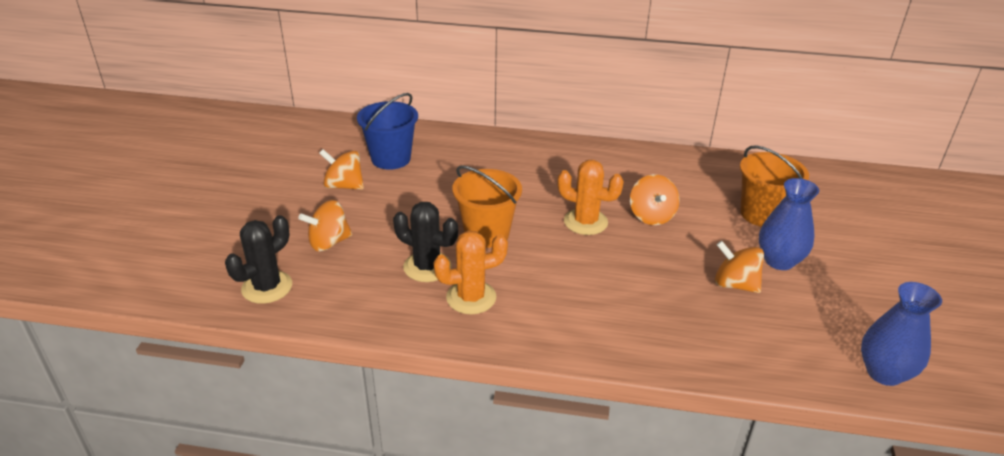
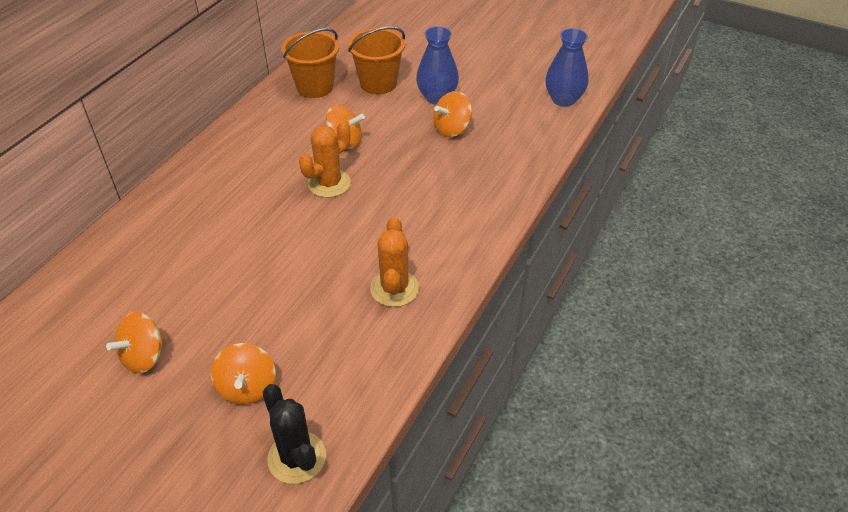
camera: 70 degrees left, 10 degrees up
(391, 159) = (118, 302): blue bucket -> none
(427, 267) = (334, 311): black cactus -> none
(486, 233) = (307, 254): orange bucket -> orange bucket (315, 87)

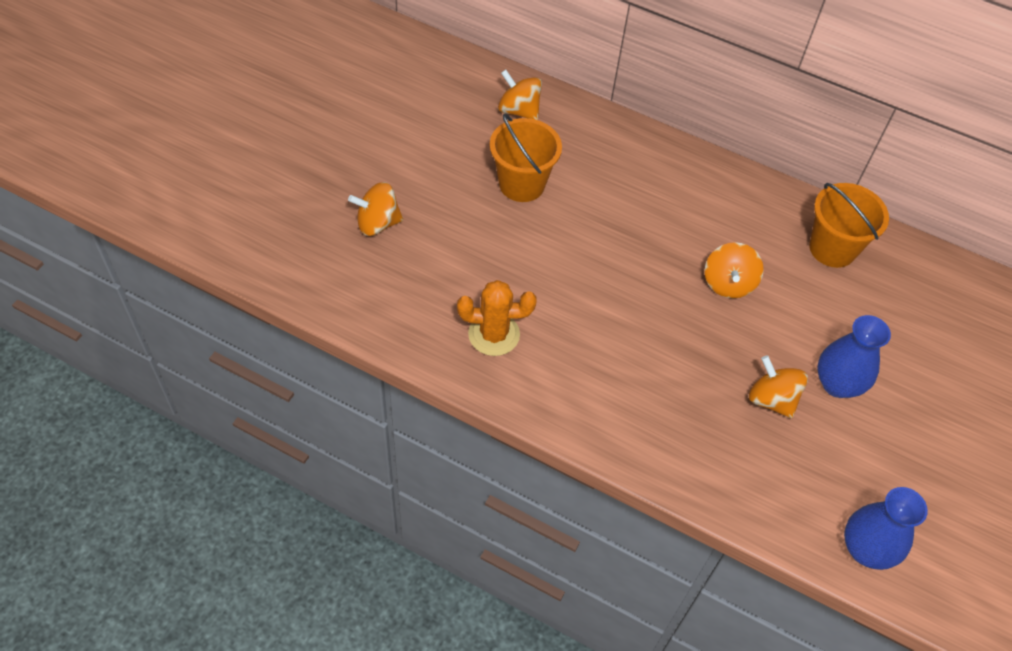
camera: 85 degrees right, 10 degrees up
(144, 356) = (415, 149): orange spinning top -> orange spinning top (519, 110)
(297, 457) = (303, 263): black cactus -> none
(329, 183) = (652, 271): orange cactus -> none
(378, 83) = (855, 316): orange bucket -> orange bucket (521, 184)

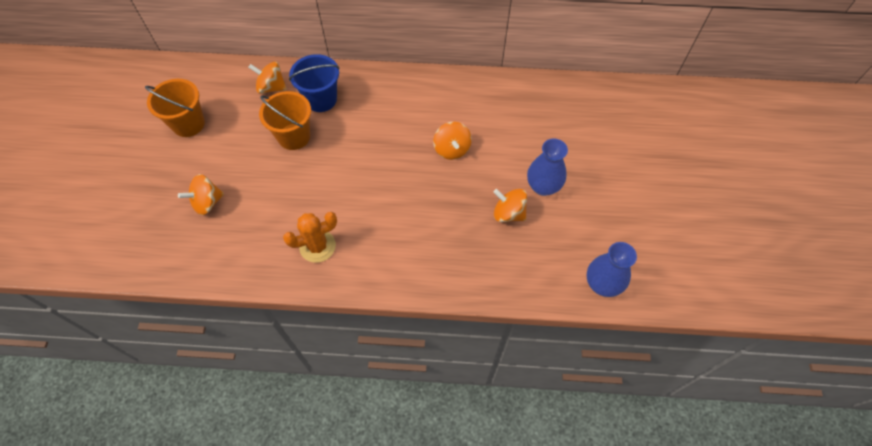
camera: 20 degrees left, 5 degrees up
(577, 150) = (321, 99): none -> blue bucket
(832, 248) = (504, 101): orange bucket -> orange bucket (188, 124)

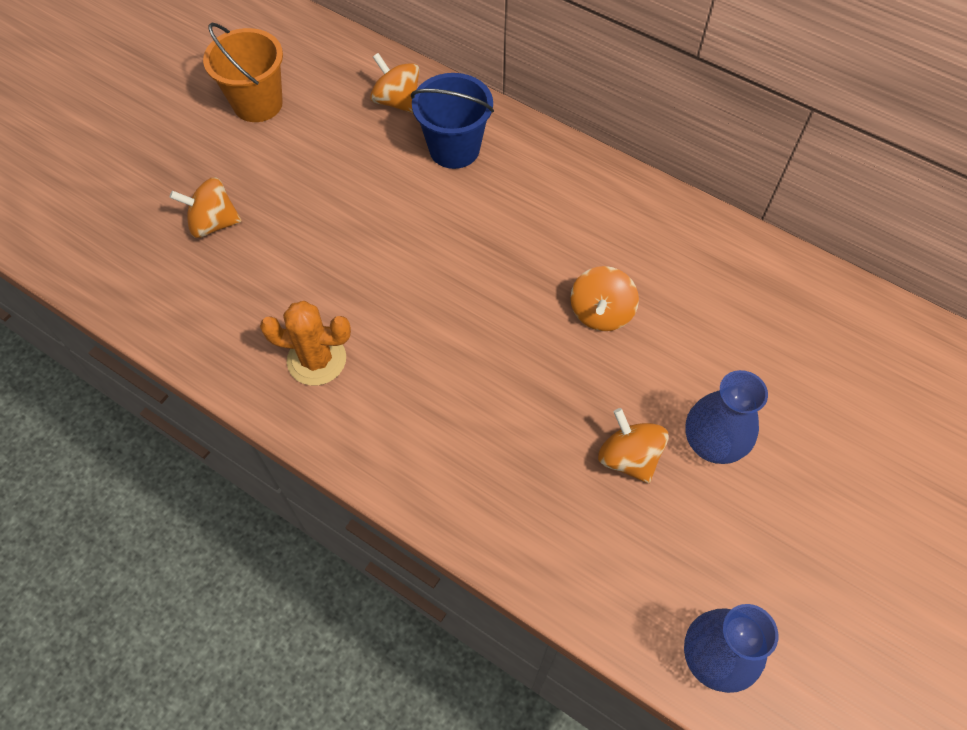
camera: 30 degrees right, 0 degrees up
(294, 136) = (383, 185): orange bucket -> none

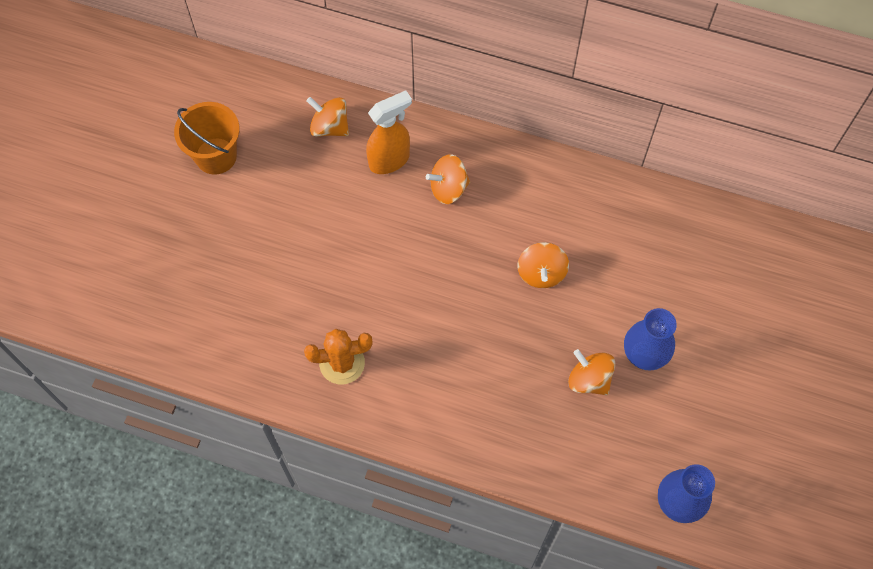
camera: 15 degrees left, 5 degrees up
(213, 223) = (221, 271): orange spinning top -> orange spinning top (448, 188)
(454, 149) = (390, 160): blue bucket -> orange spray bottle

